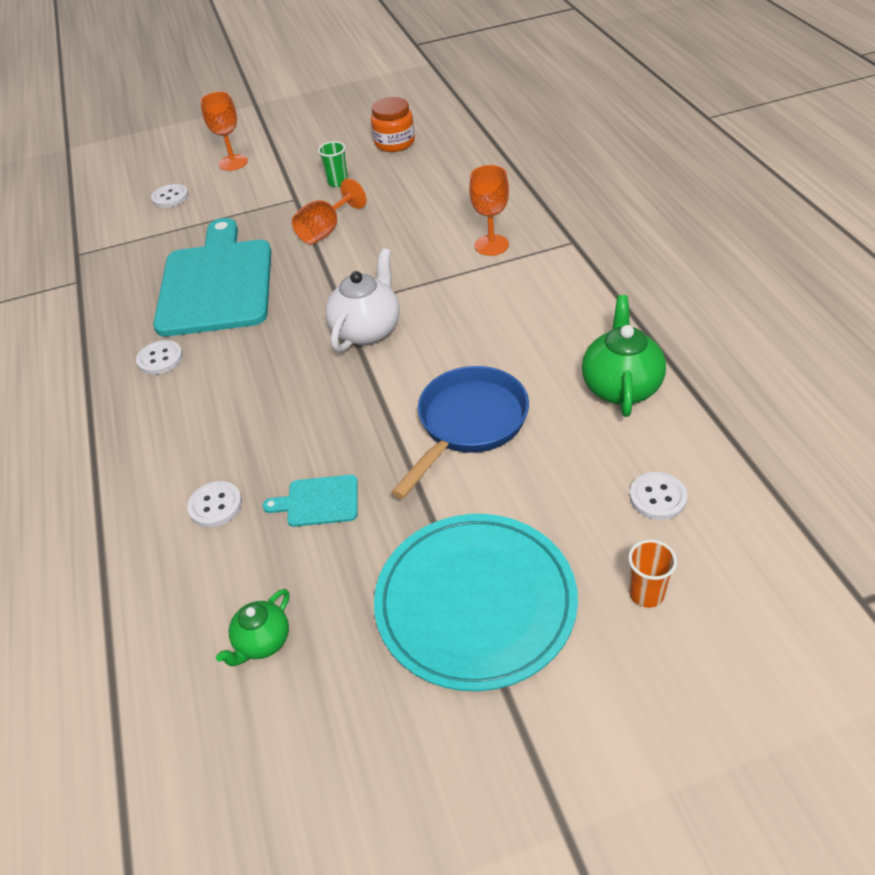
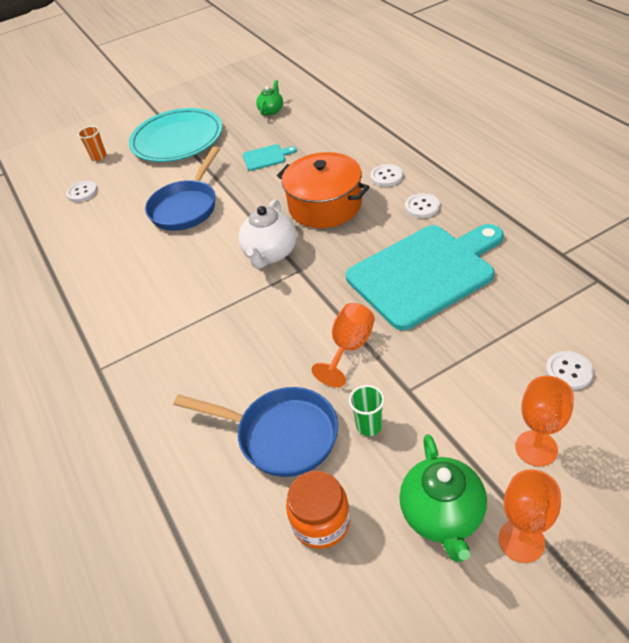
camera: 170 degrees right, 0 degrees up
(215, 505) = (323, 145): white button -> white button (386, 176)
(216, 283) = (424, 273): turquoise cutting board -> turquoise cutting board turned 105 degrees counterclockwise
(272, 385) = (325, 206): none -> orange pot
(408, 183) = (280, 435): none -> blue pan
(491, 245) = (176, 353): orange goblet -> orange goblet (521, 540)
(621, 387) = (87, 245): green teapot -> green teapot (442, 515)

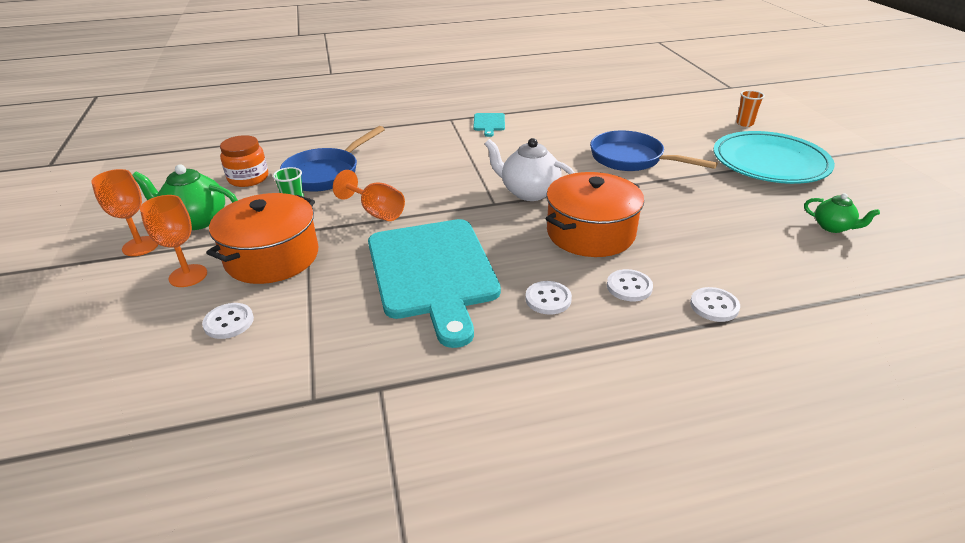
camera: 100 degrees right, 10 degrees down
(82, 192) = (681, 116): white button -> white button (714, 306)
(266, 157) = (710, 210): turquoise cutting board -> turquoise cutting board (489, 123)
(466, 393) = (272, 257): none -> orange pot

